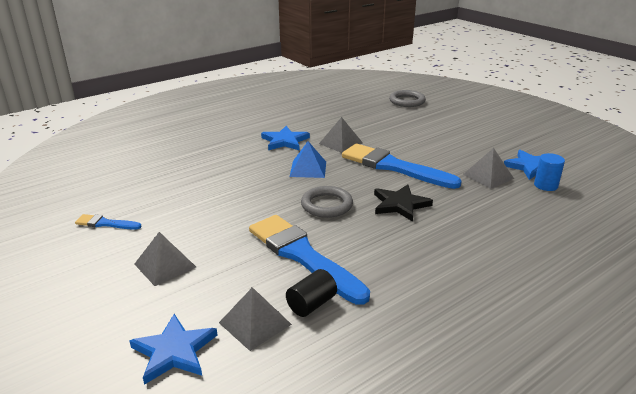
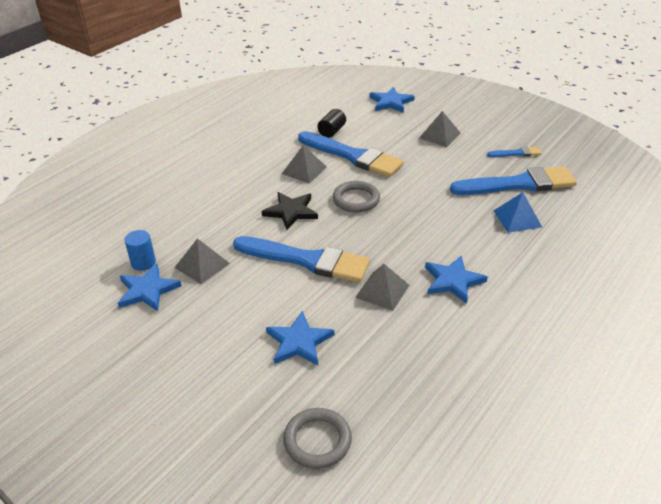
camera: 165 degrees right, 10 degrees up
(150, 193) = (518, 184): none -> blue brush
(255, 323) = (358, 118): grey pyramid -> grey pyramid (304, 170)
(308, 169) = (397, 239): blue pyramid -> blue pyramid (517, 218)
(410, 130) = (299, 342): none -> blue star

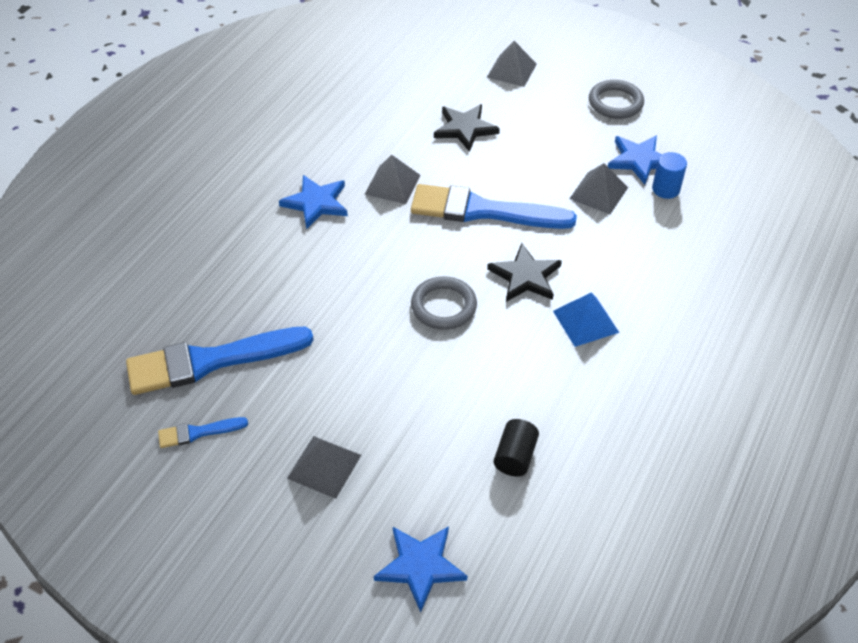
camera: 170 degrees right, 10 degrees up
(299, 342) = (465, 129): blue star -> black star
(304, 170) = (532, 355): grey pyramid -> grey pyramid (511, 70)
(317, 440) = (429, 64): grey ring -> grey ring (615, 103)
(353, 156) = (465, 395): blue brush -> none
(517, 218) = (226, 297): blue pyramid -> blue pyramid (585, 321)

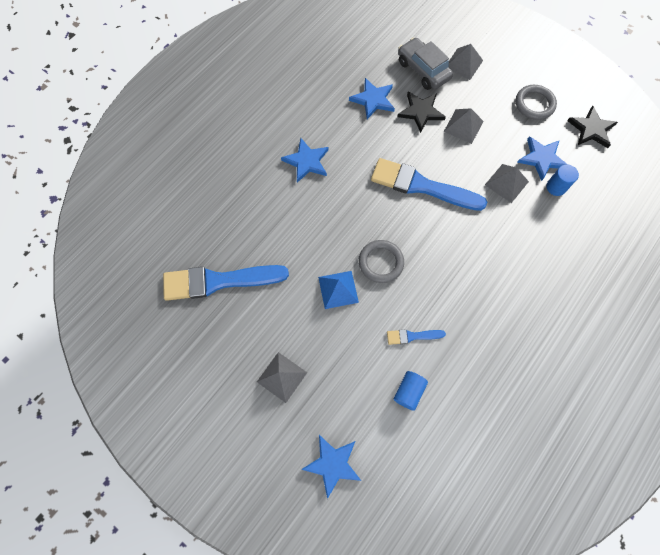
camera: 10 degrees right, 20 degrees up
(198, 432) = (204, 336): blue brush -> blue brush (412, 336)
(392, 184) = (361, 153): grey pyramid -> grey pyramid (463, 126)
(396, 123) = (373, 100): none -> blue star
(458, 83) = (423, 70): none -> grey car
(515, 456) = (408, 392): black cylinder -> blue cylinder
(525, 276) = (441, 247): black star -> black star (591, 129)
(585, 321) = (476, 291): blue pyramid -> blue pyramid (338, 289)

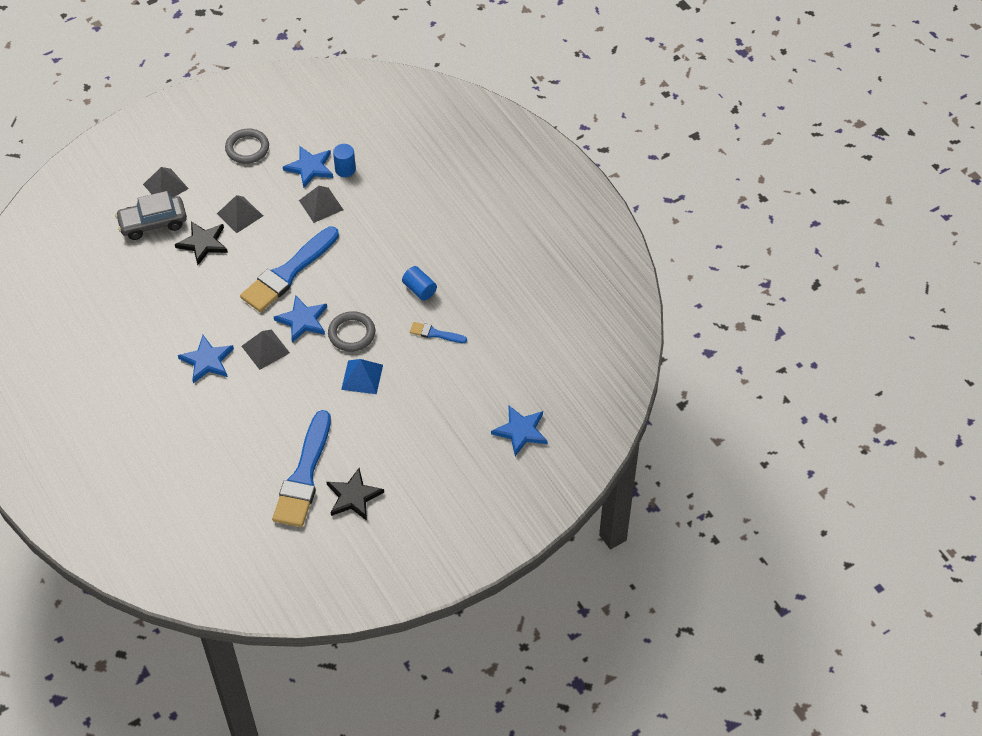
camera: 70 degrees left, 15 degrees down
(282, 377) = (426, 448): grey pyramid -> grey pyramid (265, 349)
(373, 100) = (164, 279): blue star -> blue star (302, 320)
(408, 392) = (483, 354): blue cylinder -> blue cylinder (419, 289)
(412, 336) = (435, 333): blue brush -> blue brush turned 90 degrees clockwise
(591, 129) = (300, 117): black star -> black star (353, 496)

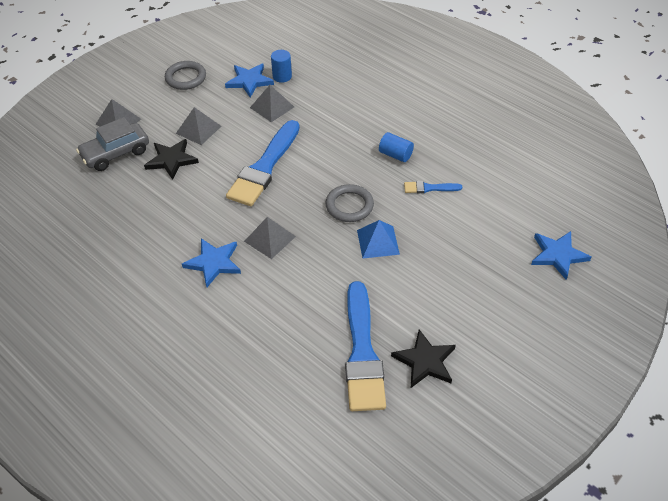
camera: 15 degrees left, 5 degrees down
(302, 320) = (296, 204): blue star -> none

